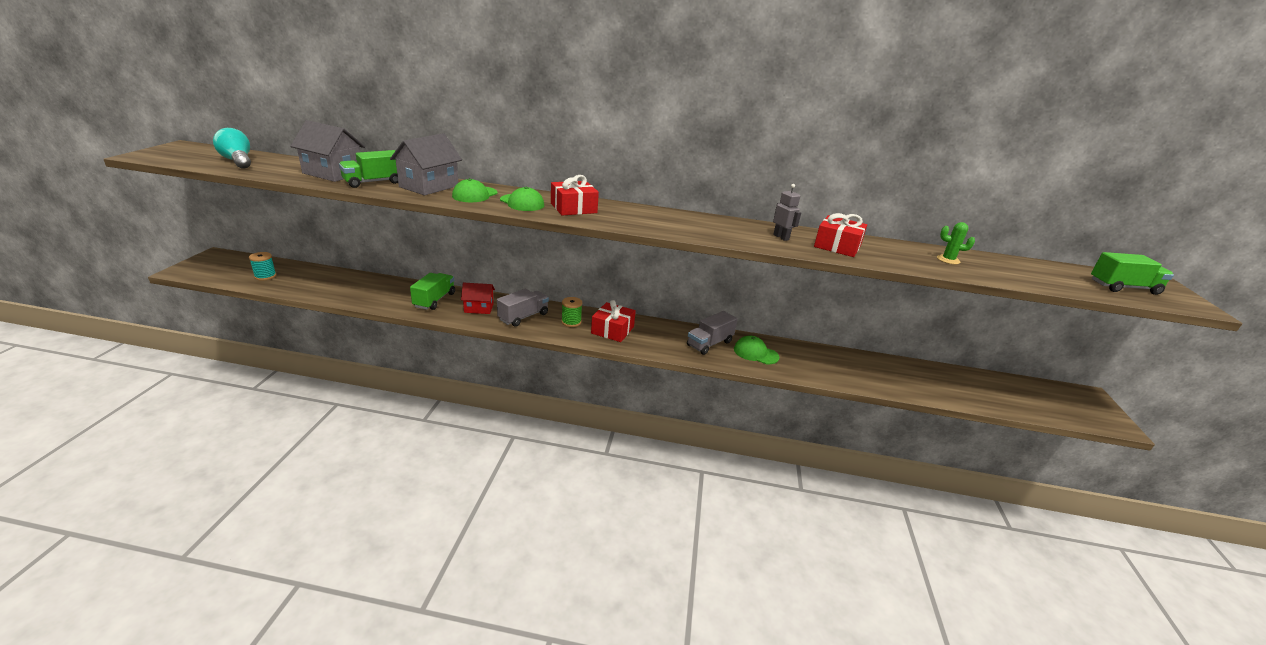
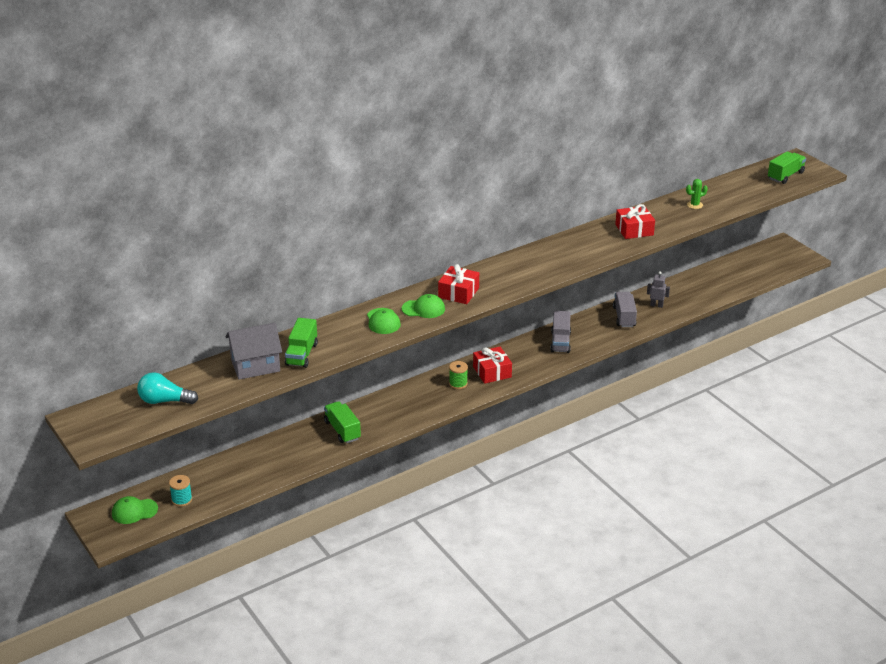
camera: 40 degrees left, 5 degrees up
(429, 186) = (340, 333): grey house -> none
(479, 308) = (383, 415): red house -> none
(523, 317) = (423, 401): grey truck -> grey truck (624, 317)
(755, 353) = (594, 331): green cap -> green cap (134, 511)
(781, 237) = (599, 241): grey robot -> grey robot (656, 305)

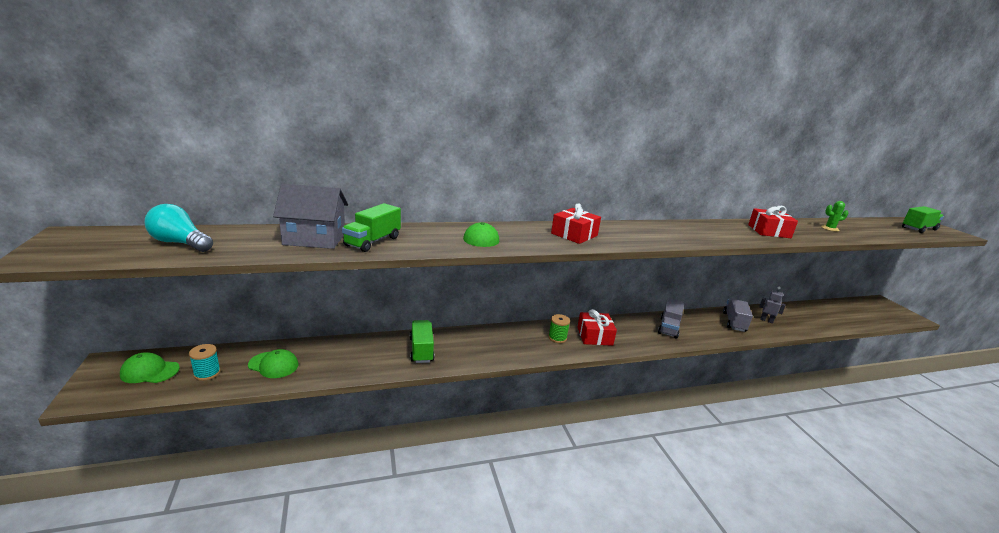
camera: 15 degrees right, 10 degrees down
(423, 309) = (530, 237): green cap -> green cap (273, 365)

